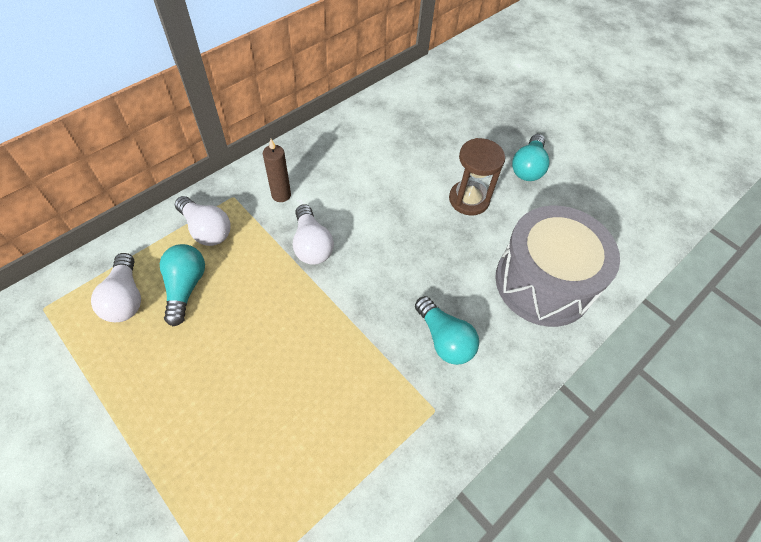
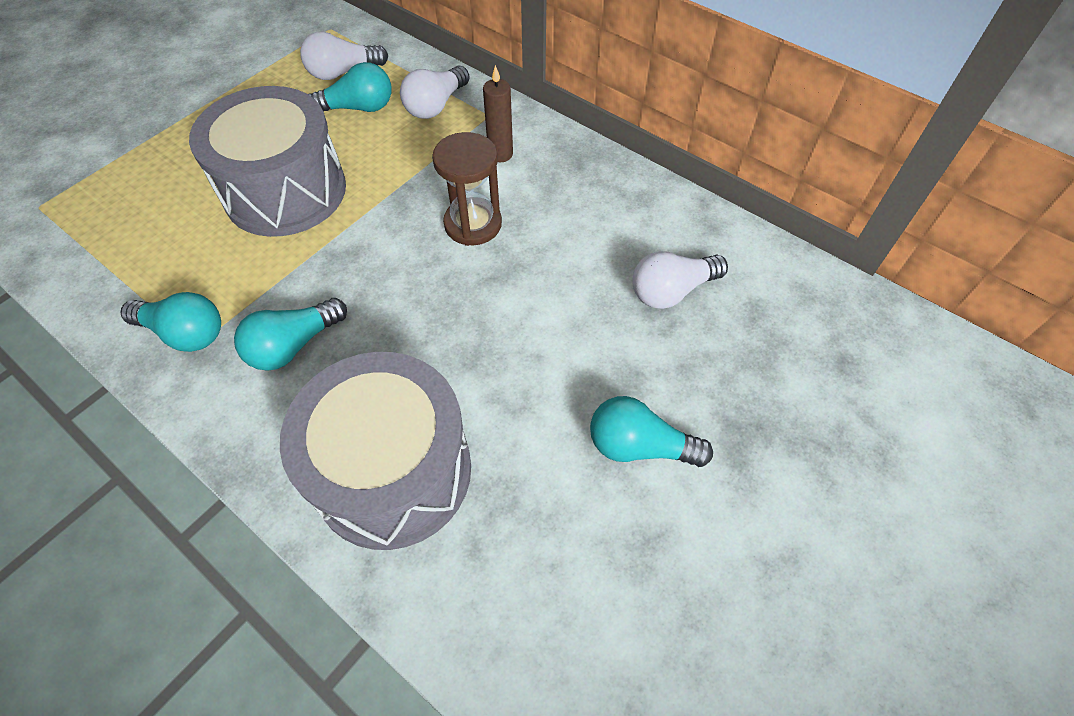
camera: 85 degrees right, 0 degrees up
(278, 347) = (285, 191): none -> grey drum
(311, 245) = (427, 195): white light bulb -> white light bulb (671, 291)
(423, 420) = (185, 333): none -> turquoise light bulb
(469, 199) = (541, 359): brown hourglass -> brown hourglass (473, 224)

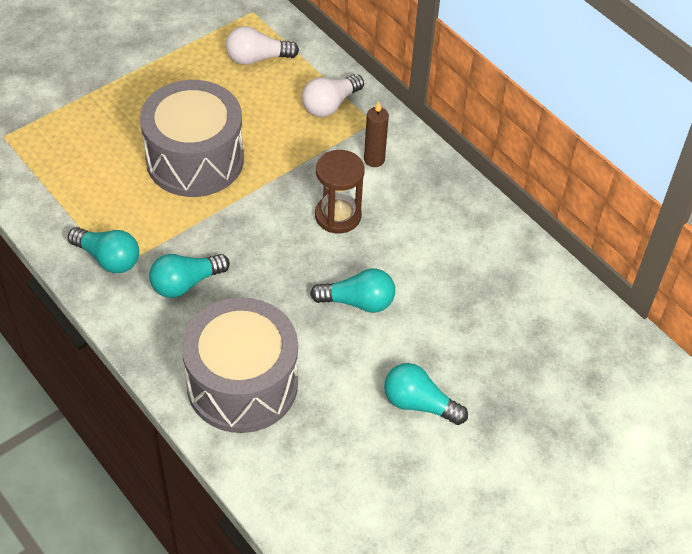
camera: 10 degrees right, 5 degrees down
(358, 108) = (264, 95): turquoise light bulb -> turquoise light bulb (358, 302)
(671, 291) = (479, 299): white light bulb -> none

